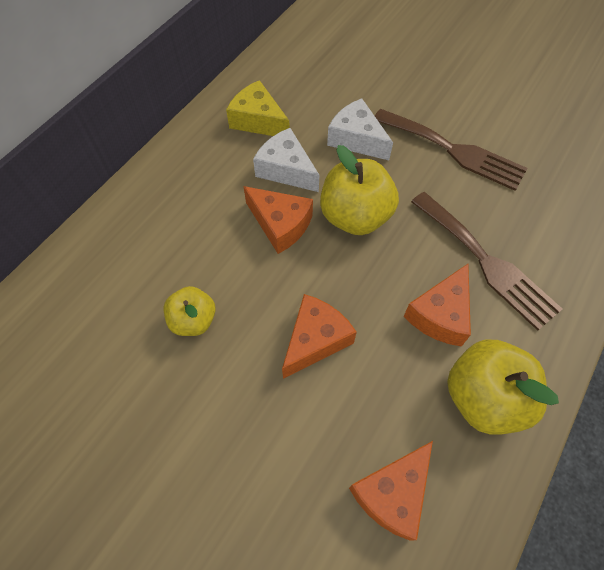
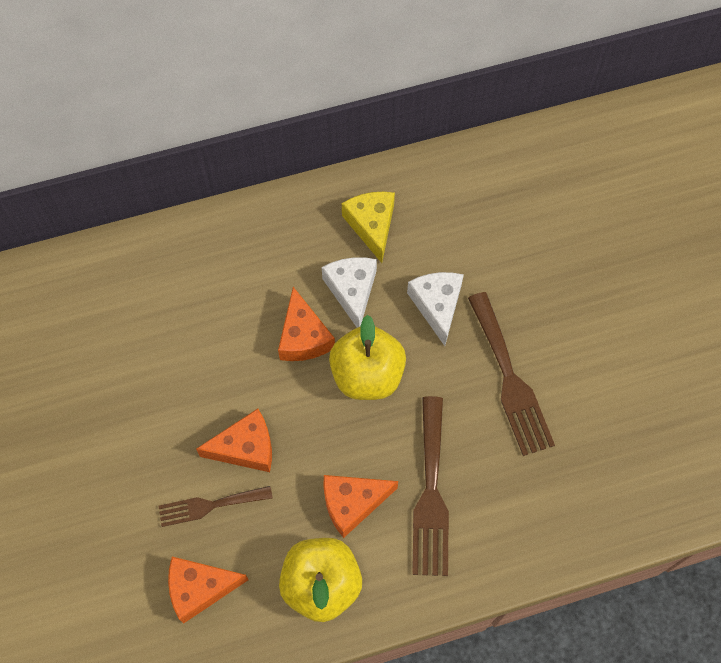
camera: 40 degrees right, 5 degrees up
(193, 320) = (177, 365): yellow apple -> none
(331, 412) = (210, 505): none -> brown fork

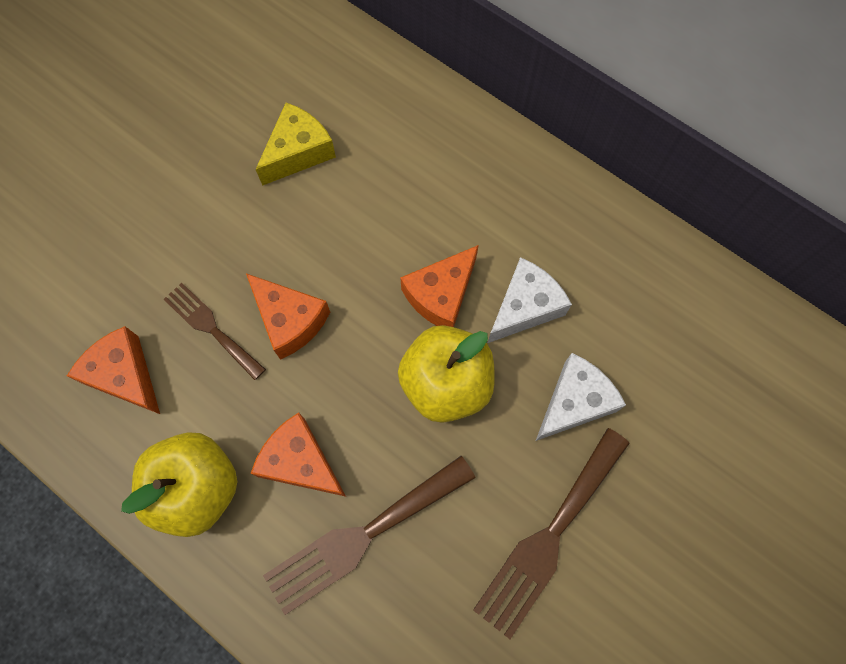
camera: 55 degrees right, 5 degrees up
(372, 226) = (610, 277): yellow cheese -> yellow cheese (298, 152)

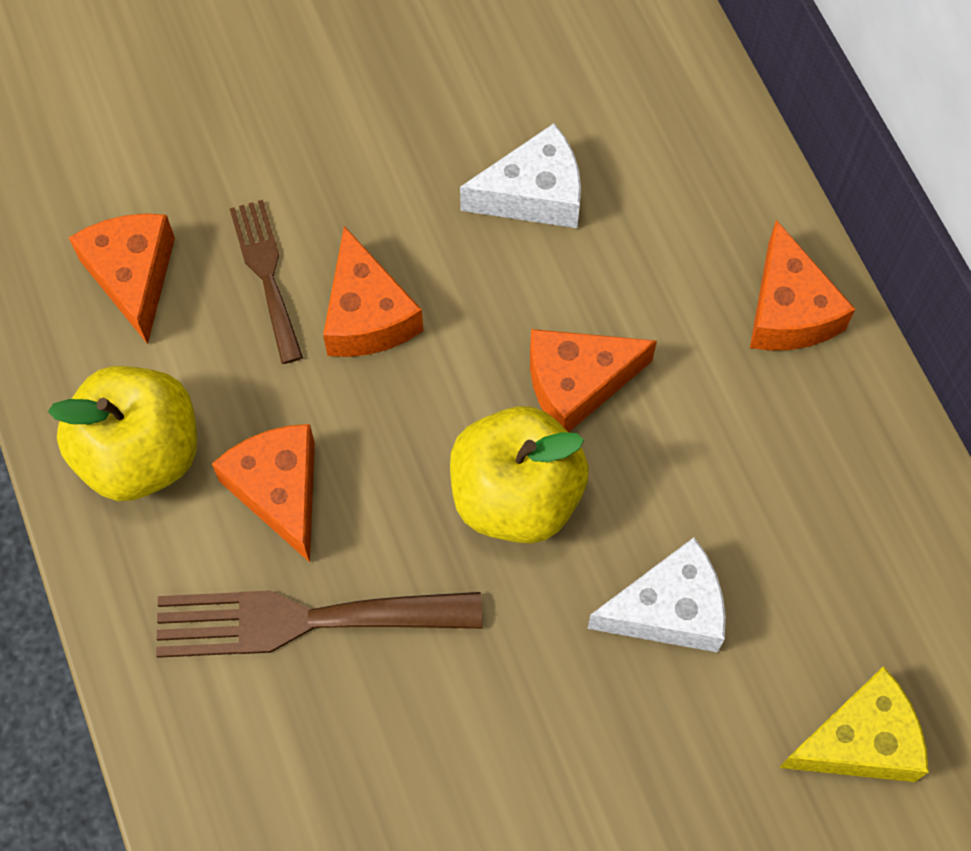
camera: 30 degrees right, 5 degrees down
(298, 152) = (502, 110): yellow cheese -> yellow cheese (859, 741)
(525, 307) = (678, 456): white cheese -> white cheese (534, 194)
(534, 187) = (788, 310): none -> orange cheese
(549, 537) = (532, 753): brown fork -> none

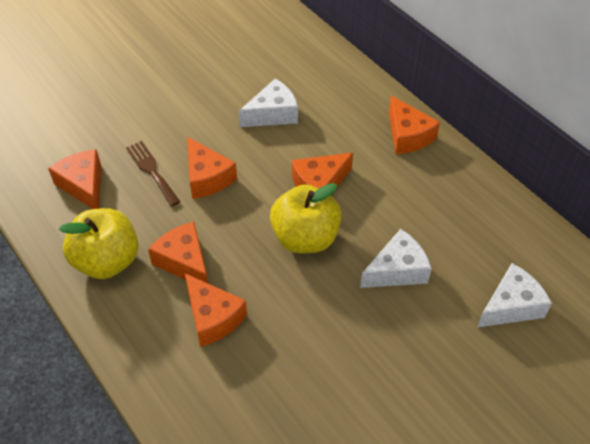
camera: 15 degrees left, 15 degrees down
(302, 620) = (213, 317): brown fork -> orange cheese
(859, 741) = (511, 306): yellow cheese -> white cheese

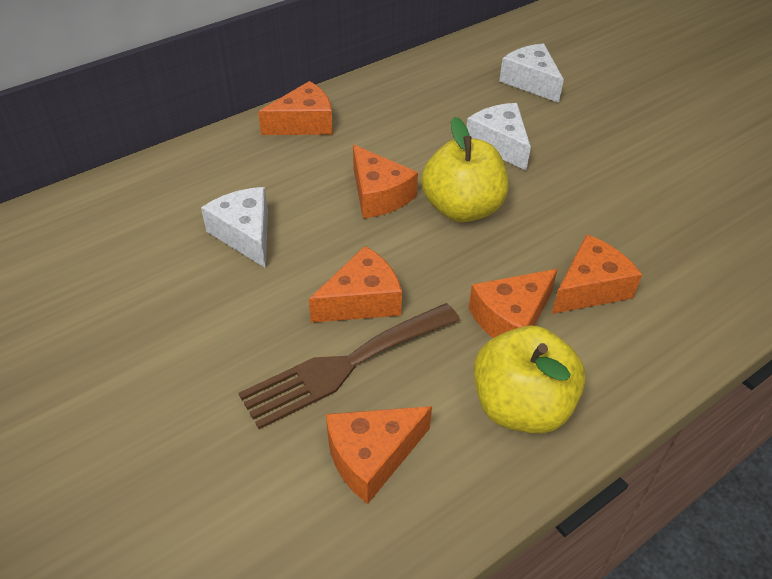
camera: 90 degrees left, 5 degrees down
(152, 171) = (344, 366): brown fork -> brown fork, size x1.61

